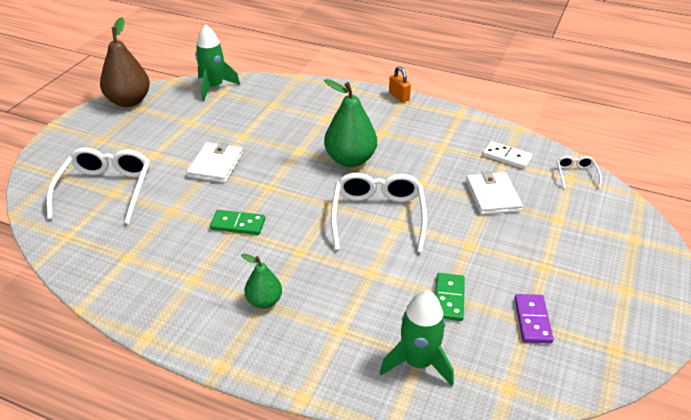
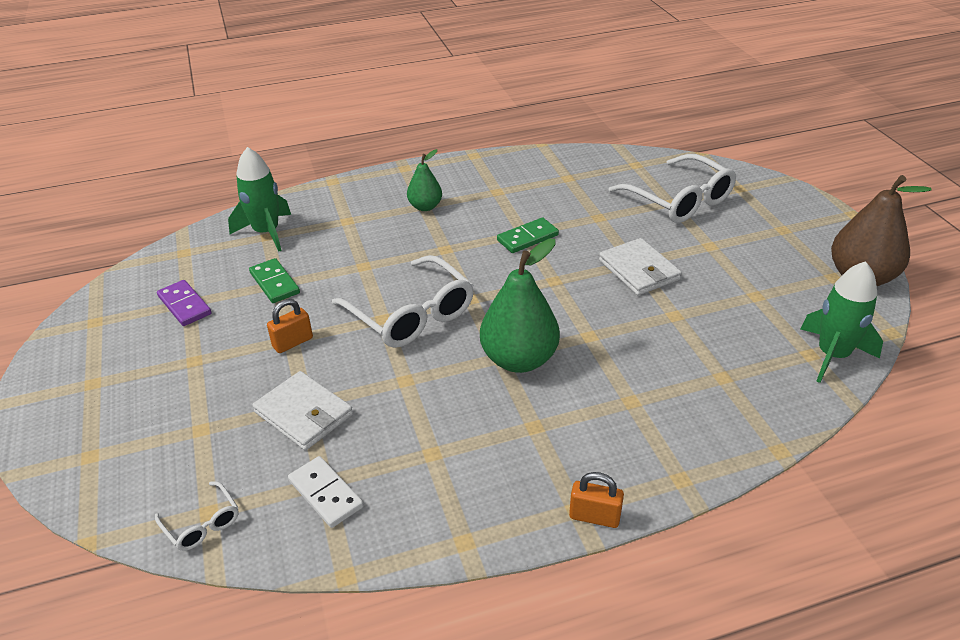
camera: 140 degrees right, 0 degrees up
(469, 241) = (293, 342): none -> orange padlock
(507, 157) = (325, 494): white domino -> white domino turned 60 degrees clockwise

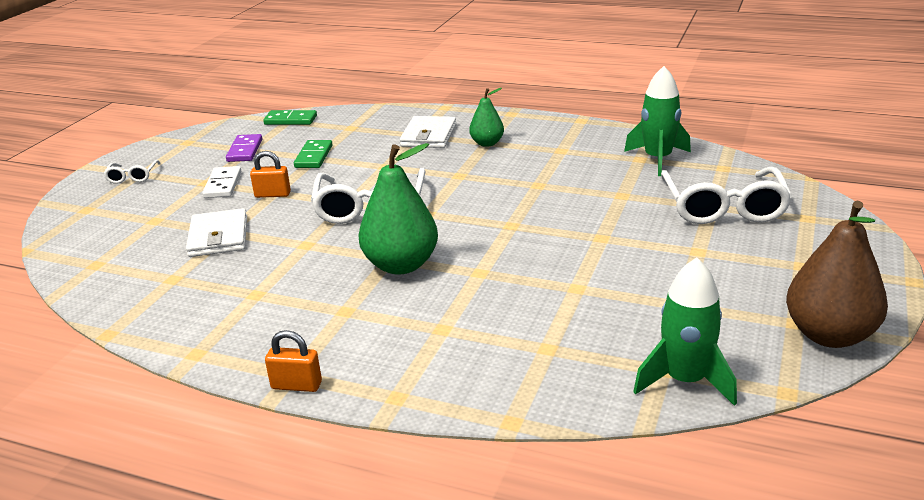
camera: 40 degrees right, 10 degrees down
(202, 523) = (84, 268): white glasses -> white glasses (132, 176)
(266, 232) = (353, 125): green rocket -> green rocket (658, 159)
(325, 494) = (163, 286): white domino -> white domino (223, 185)
(527, 238) = (535, 189): green domino -> green domino (290, 120)
(594, 517) = (296, 385): orange padlock -> orange padlock turned 45 degrees counterclockwise
(639, 270) = (597, 244): white wallet -> white wallet (429, 136)

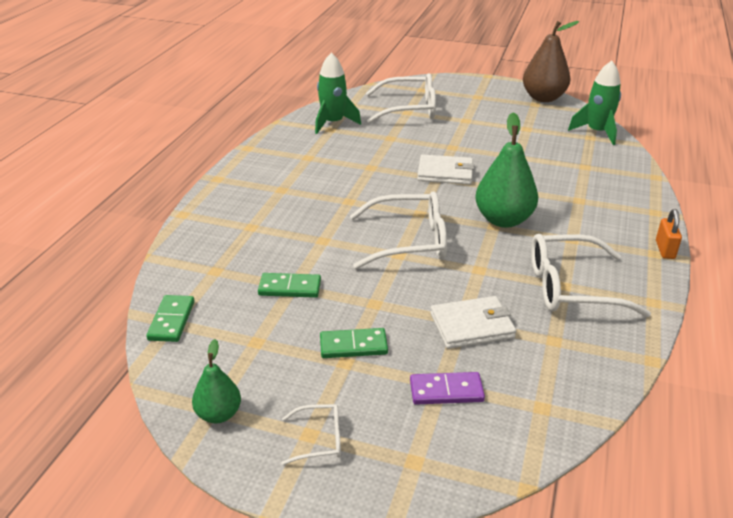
camera: 95 degrees left, 5 degrees up
(223, 185) = (353, 346): white domino -> green domino
(245, 150) = (258, 345): purple domino -> purple domino (446, 391)
(249, 299) = (572, 287): none -> white glasses
(273, 194) = (380, 304): orange padlock -> none
(429, 136) = (256, 220): white wallet -> white wallet (445, 173)
(487, 143) = (284, 189): green pear -> green pear (219, 414)

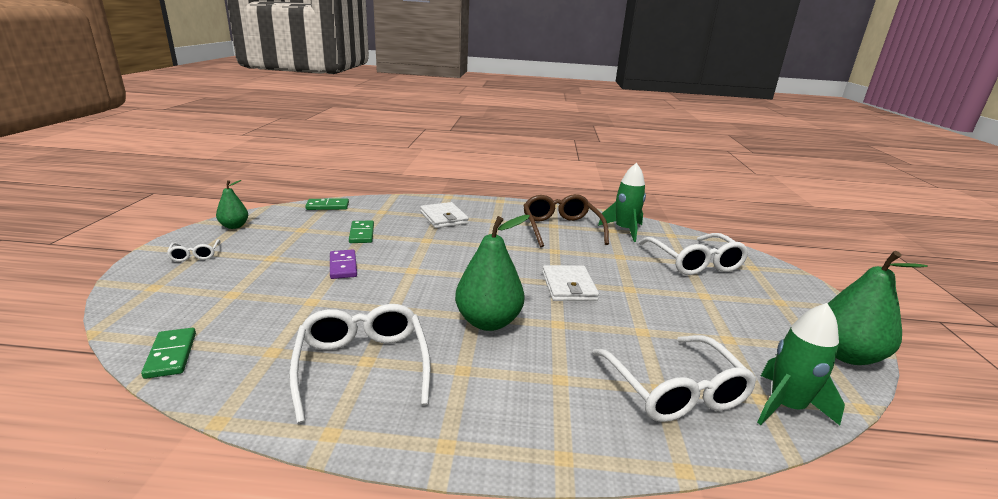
camera: 75 degrees right, 10 degrees down
(318, 154) = (561, 229): none -> brown glasses
(353, 346) = (289, 259): green domino -> green domino (171, 355)
(408, 241) = (433, 273): white glasses -> white glasses (674, 389)
(446, 391) = (222, 297): purple domino -> purple domino (343, 266)
(472, 325) = (304, 306): white wallet -> white wallet (444, 218)
(543, 98) = (846, 355): brown pear -> green pear
(665, 250) = (457, 458): orange padlock -> none

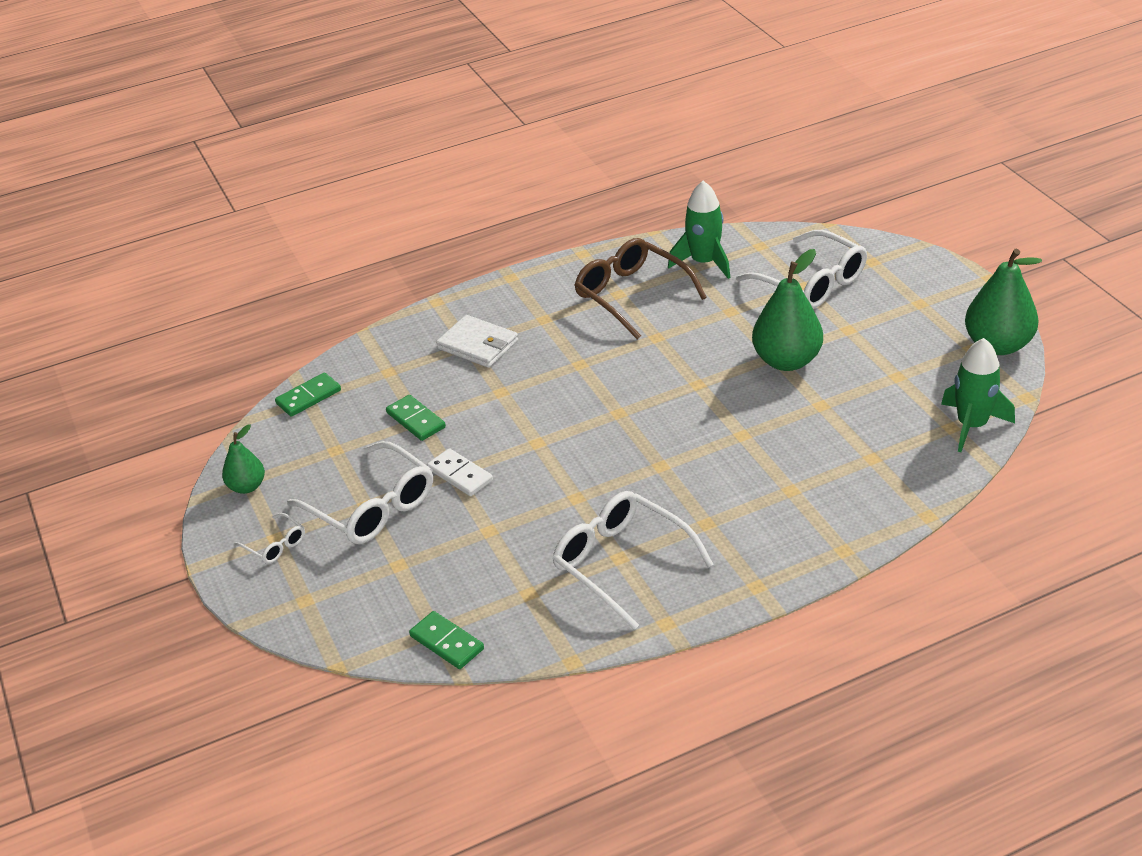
camera: 25 degrees left, 15 degrees up
(343, 266) = (460, 475): purple domino -> white domino
(488, 322) = (679, 465): green pear -> green pear (786, 361)
(569, 286) = (714, 383): white wallet -> none
(674, 389) = (883, 453): white glasses -> white glasses (371, 506)

